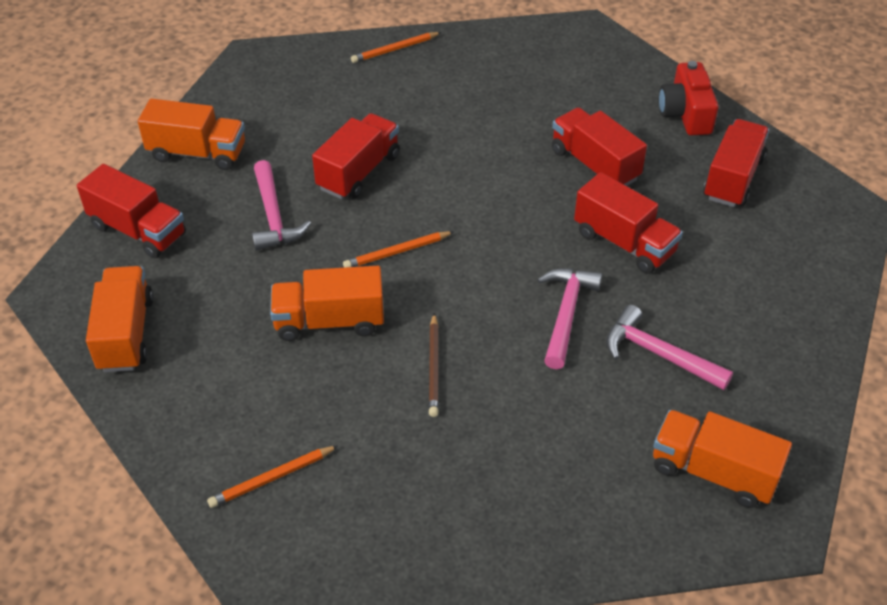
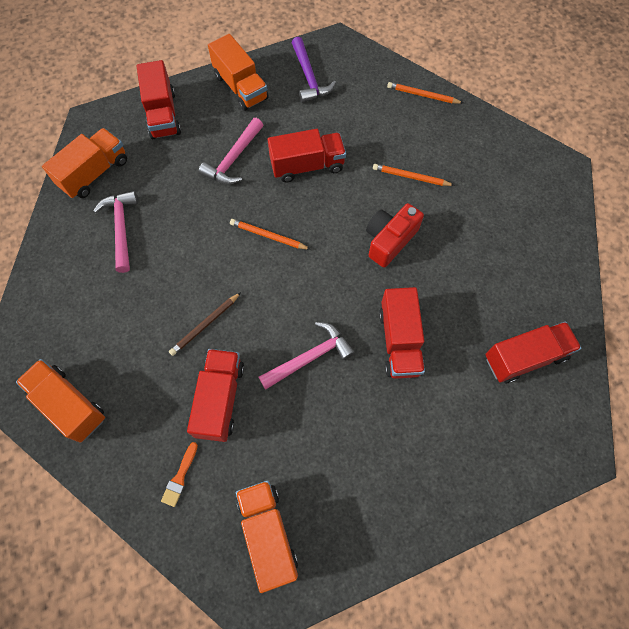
camera: 45 degrees right, 20 degrees up
(262, 102) = (309, 77): none -> purple hammer
(272, 478) = (66, 316): orange pencil -> orange pencil (411, 177)
(329, 321) = (188, 249): orange truck -> orange truck (69, 404)
(579, 503) = (180, 477): none -> orange brush
(594, 165) = (447, 272): red truck -> red truck (220, 399)
(658, 354) = (329, 432): pink hammer -> pink hammer (121, 228)
(685, 113) = (553, 284): red camera -> red camera (389, 240)

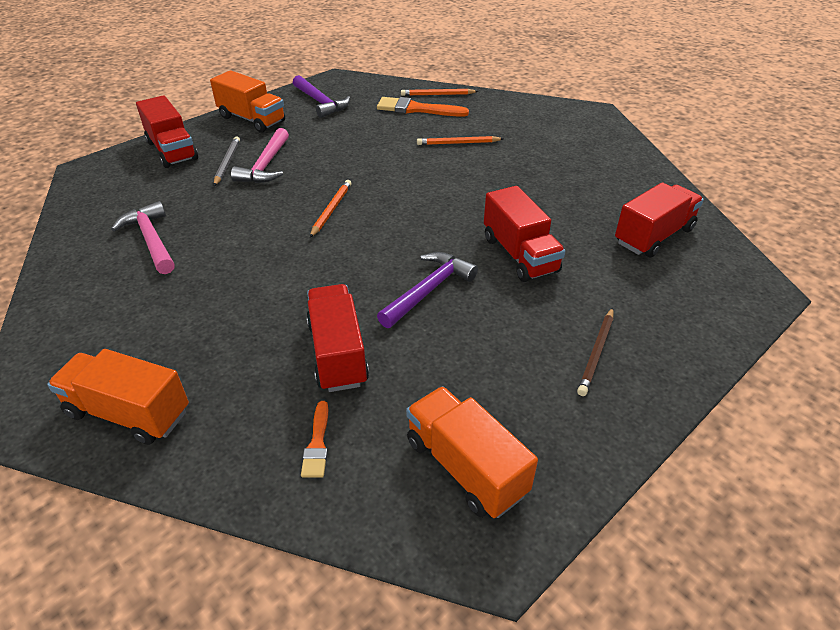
camera: 20 degrees left, 25 degrees down
(94, 173) = (102, 205): orange truck -> none
(203, 146) = (227, 163): none -> grey pencil
(205, 325) = (289, 293): brown pencil -> brown pencil (596, 353)
(268, 236) = (331, 210): orange pencil -> orange pencil turned 105 degrees clockwise
(307, 166) = (348, 155): red truck -> none
(309, 357) = (428, 290): pink hammer -> purple hammer
(389, 240) = (463, 187): red camera -> none
(394, 113) = (417, 109): none -> orange brush

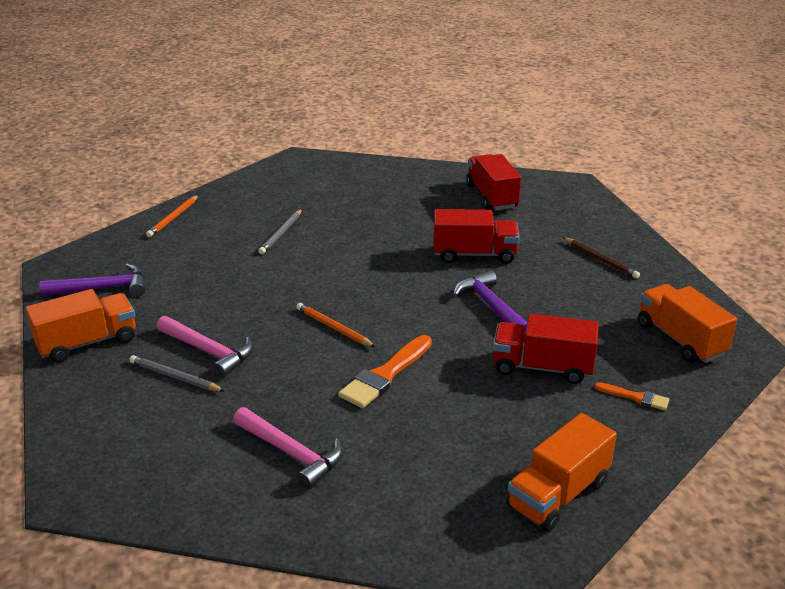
camera: 65 degrees left, 10 degrees down
(151, 240) = (291, 453): pink hammer -> pink hammer turned 135 degrees counterclockwise
(172, 150) = (99, 415): red truck -> none
(417, 109) = (190, 236): orange brush -> orange brush (385, 375)
(458, 143) = (281, 233): orange pencil -> grey pencil
(465, 467) = (680, 339): orange truck -> orange truck turned 75 degrees clockwise

